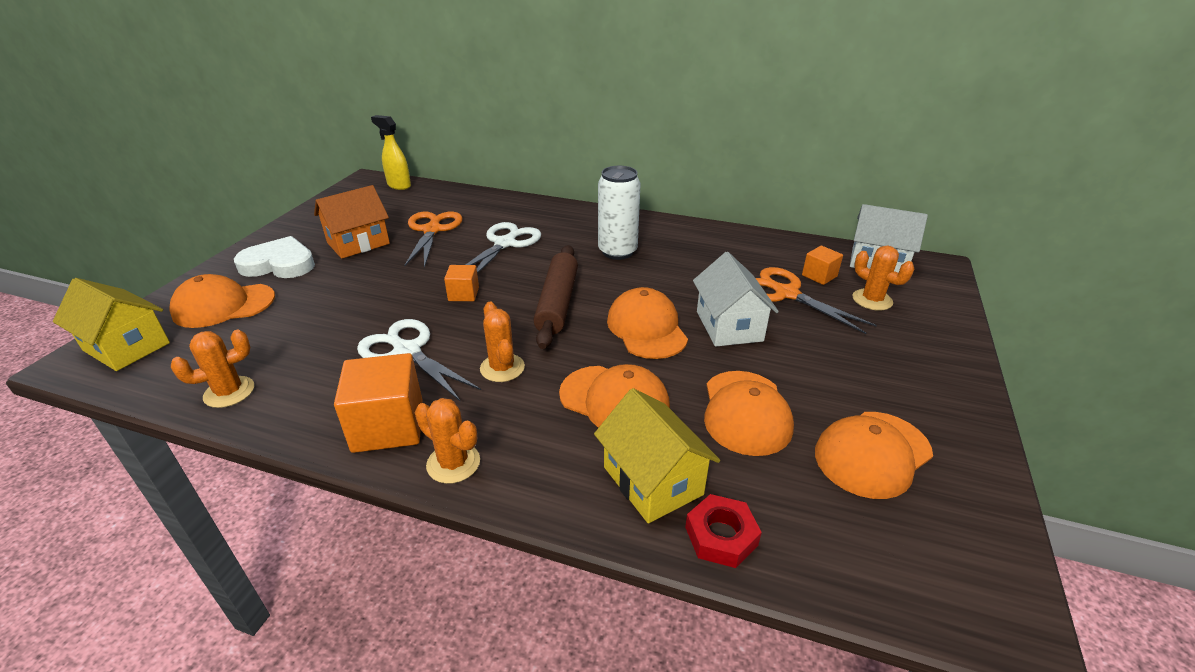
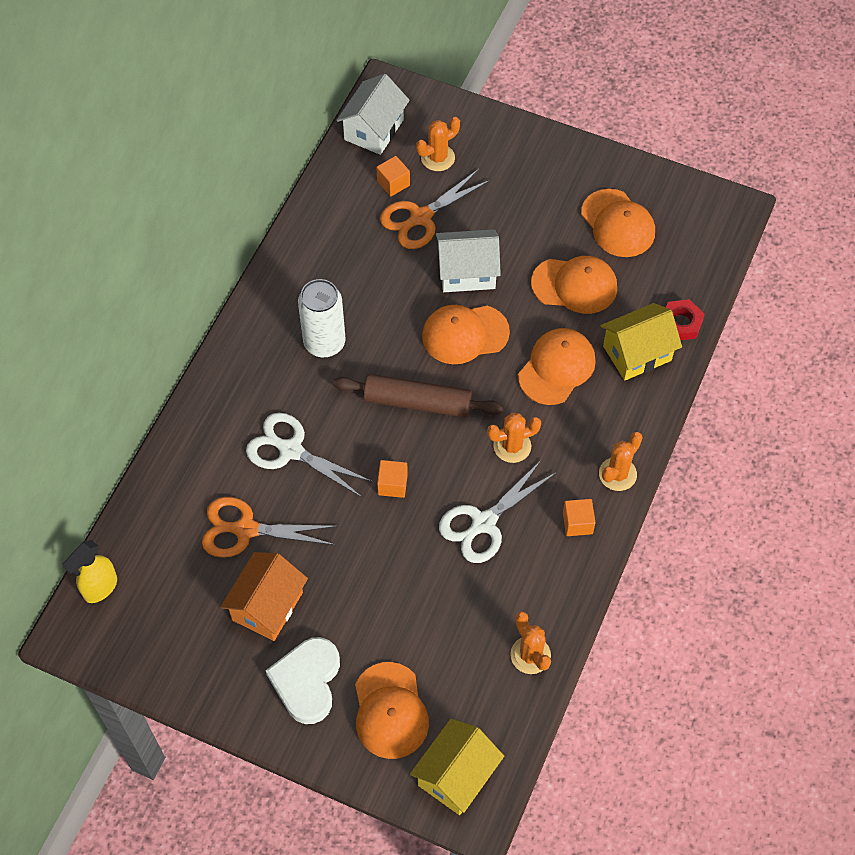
camera: 85 degrees left, 25 degrees up
(358, 243) = (267, 606): orange house -> orange house turned 60 degrees clockwise
(388, 426) = (577, 523): orange cube -> orange cube, size x0.54

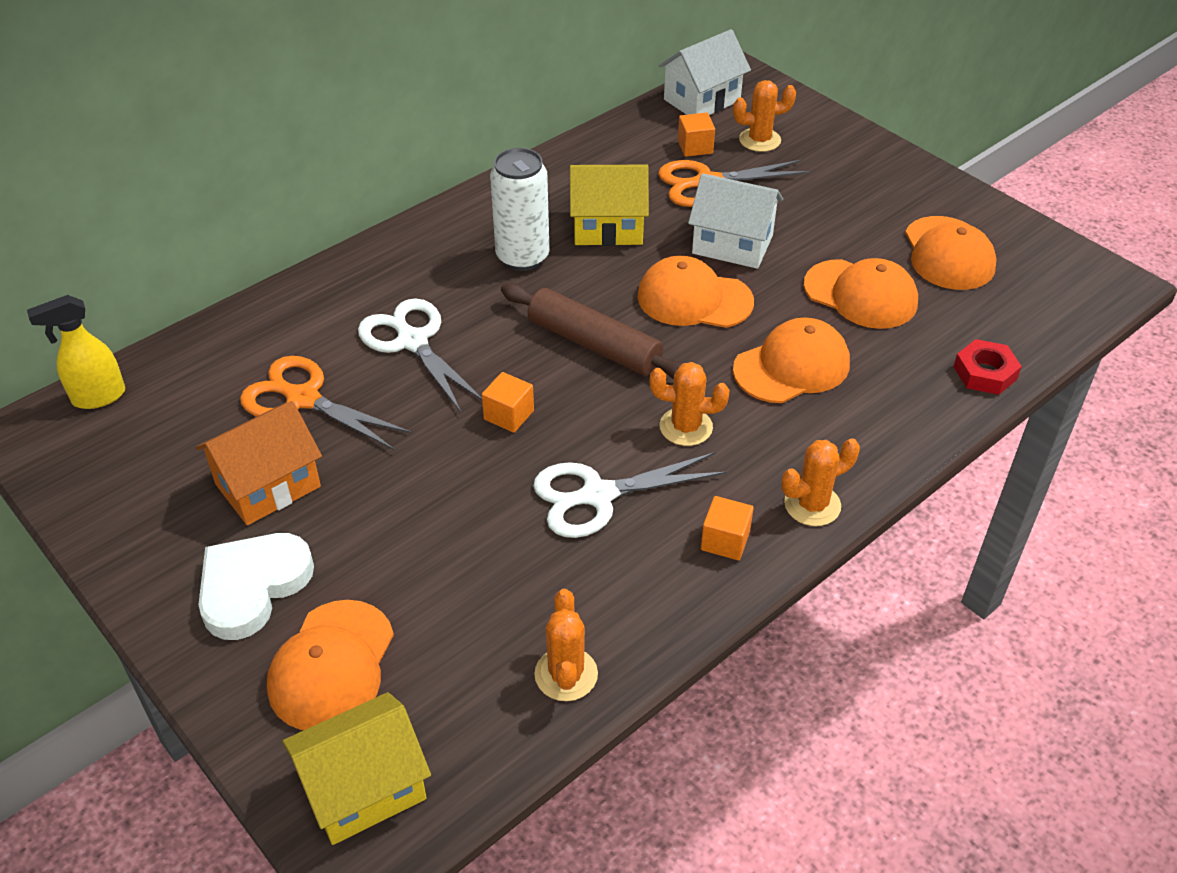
camera: 25 degrees right, 15 degrees down
(637, 353) = (908, 385): yellow house -> yellow house (608, 228)

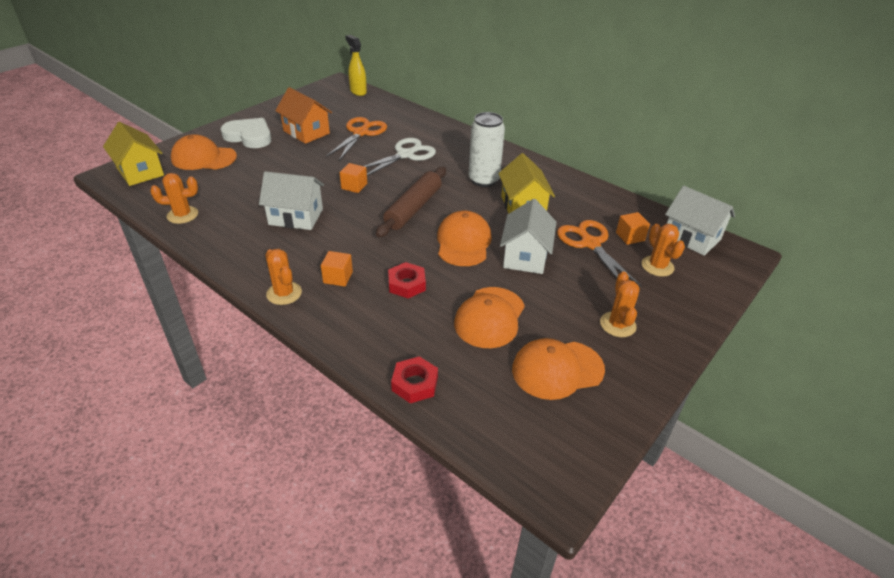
camera: 80 degrees right, 5 degrees down
(598, 495) = (296, 217): white scissors -> white house
(686, 427) = (348, 243): orange cactus -> orange cactus (617, 324)
(725, 541) = (259, 260): orange cube -> orange cube (338, 277)
(792, 366) = (406, 284): orange cap -> red nut

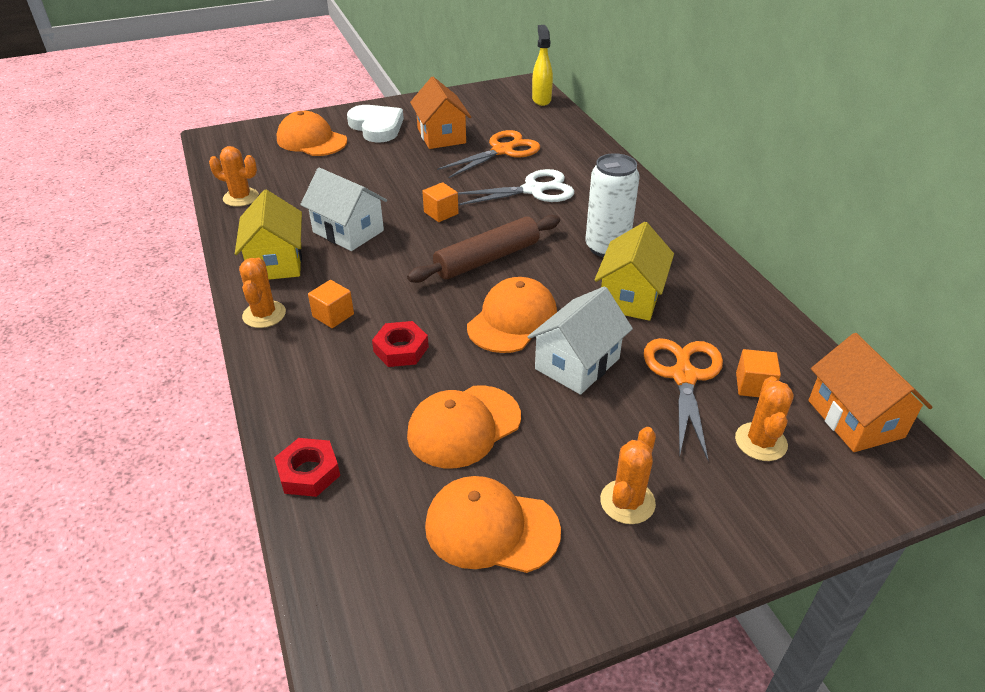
camera: 30 degrees right, 0 degrees up
(140, 172) = (241, 141): yellow house -> yellow house (276, 262)
(691, 238) = (855, 419): white house -> orange house

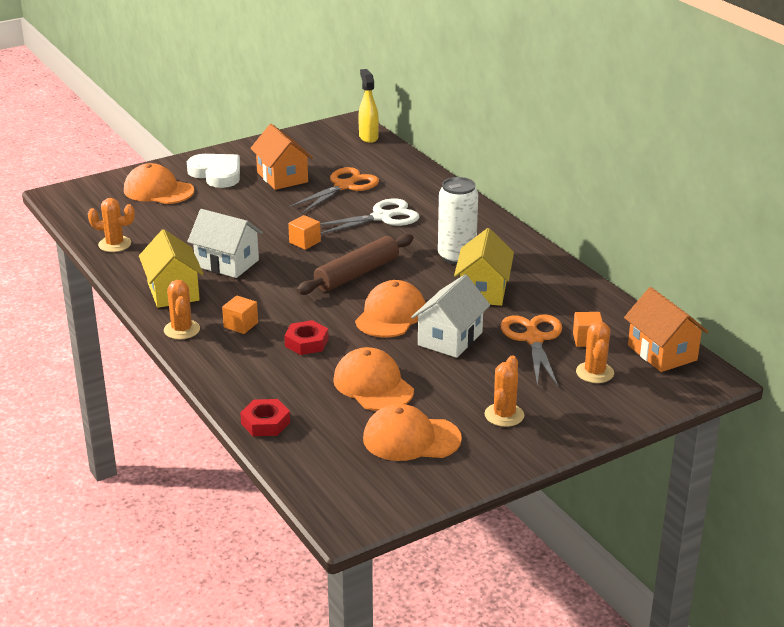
camera: 10 degrees left, 10 degrees down
(464, 426) = (373, 385): orange cap -> orange cap turned 105 degrees clockwise

